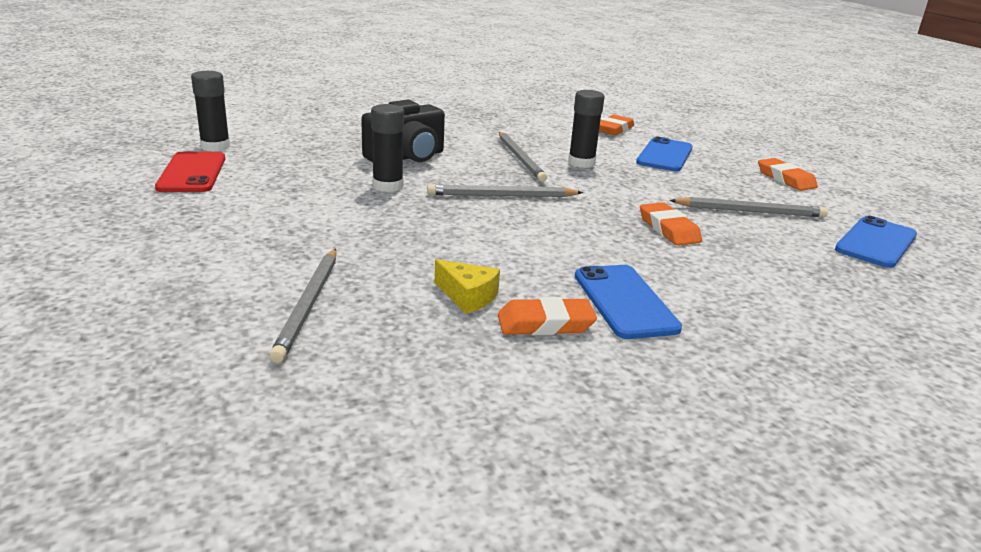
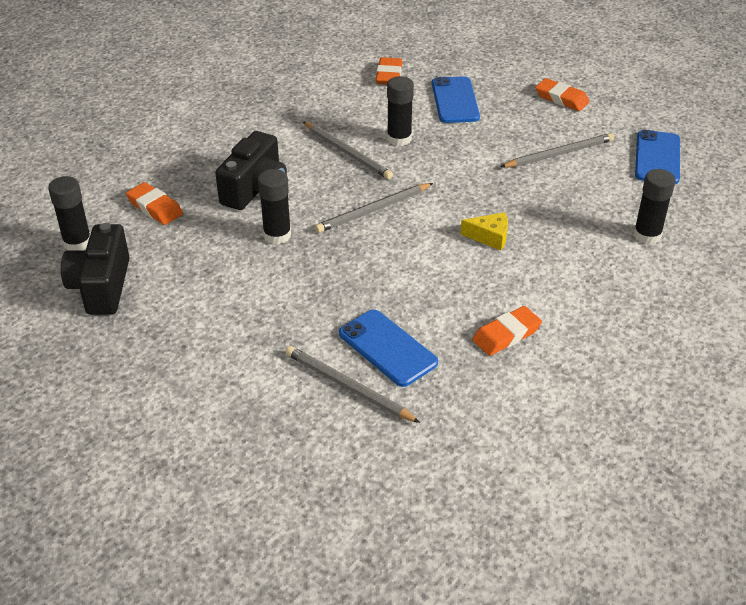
camera: 25 degrees left, 15 degrees up
(192, 173) = (101, 286): red phone -> black camera
(308, 305) = (348, 387): grey pencil -> grey pencil turned 150 degrees clockwise
(467, 297) = (440, 332): yellow cheese -> yellow cheese (489, 237)
(625, 301) = (539, 292): blue phone -> blue phone (387, 348)
(668, 229) = (518, 201): orange eraser -> orange eraser (155, 207)
(815, 297) = (647, 235): none -> black glue stick

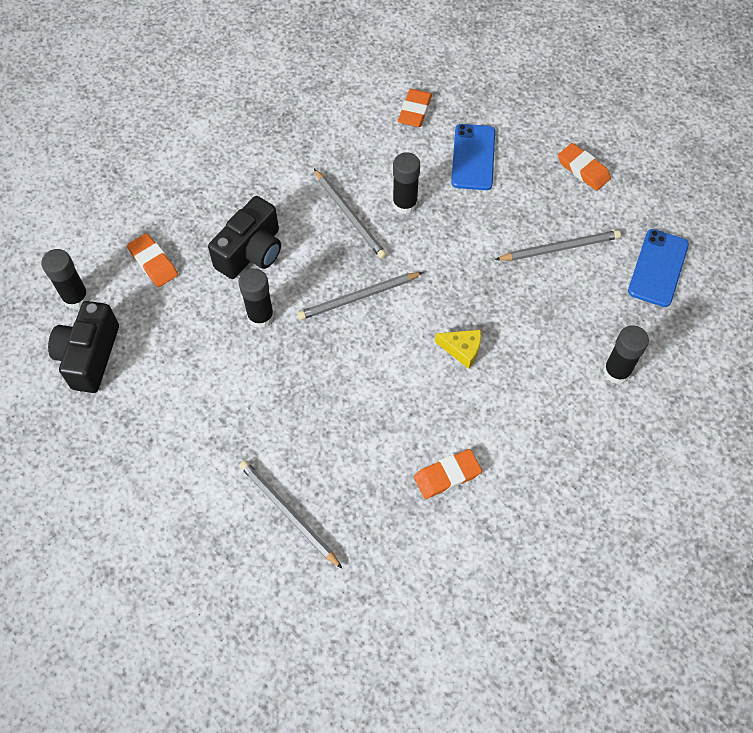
camera: 10 degrees right, 20 degrees up
(387, 348) = (334, 473): blue phone -> none

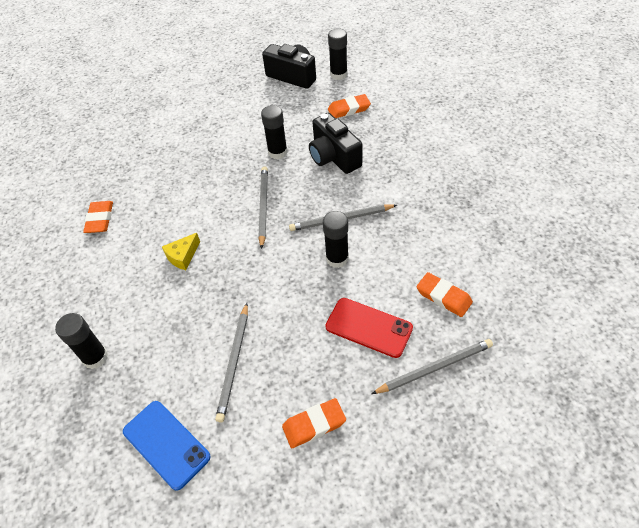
camera: 115 degrees right, 10 degrees down
(288, 513) = (136, 140): grey pencil -> grey pencil (435, 368)
(473, 157) = (368, 327): blue phone -> red phone

